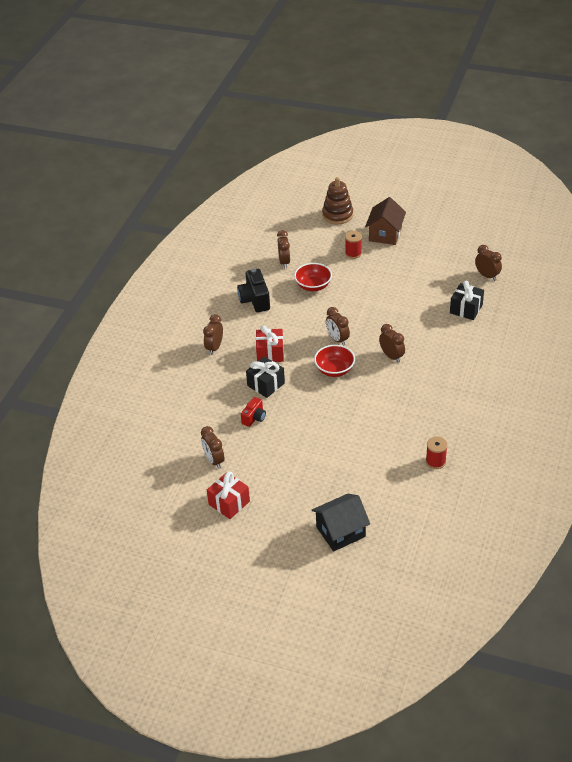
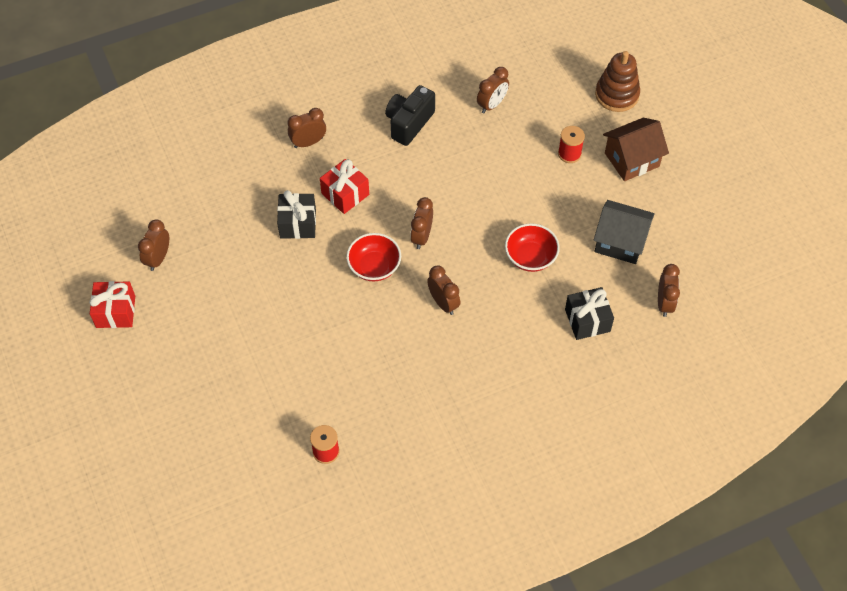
camera: 45 degrees right, 15 degrees up
(254, 418) = (243, 248): red camera -> none
(313, 286) = (481, 156): red bowl -> red bowl (530, 257)
(340, 532) = (157, 433): black house -> black house (620, 242)
(391, 356) = (443, 303): brown clock -> brown clock turned 45 degrees counterclockwise

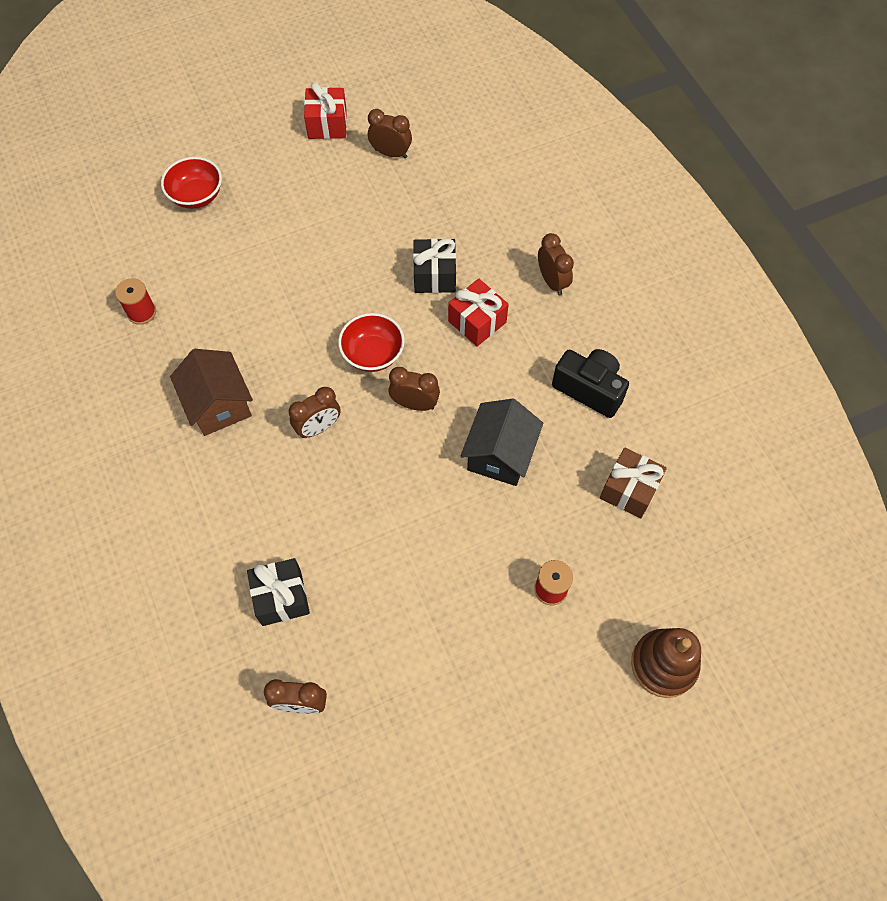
camera: 90 degrees right, 5 degrees up
(492, 104) = (629, 490): brown clock -> brown gift
(530, 257) = (381, 530): red bowl -> red bowl (197, 196)
(620, 242) = (402, 649): black house -> black house (500, 454)
(632, 160) = (544, 677): brown house -> brown house (219, 405)

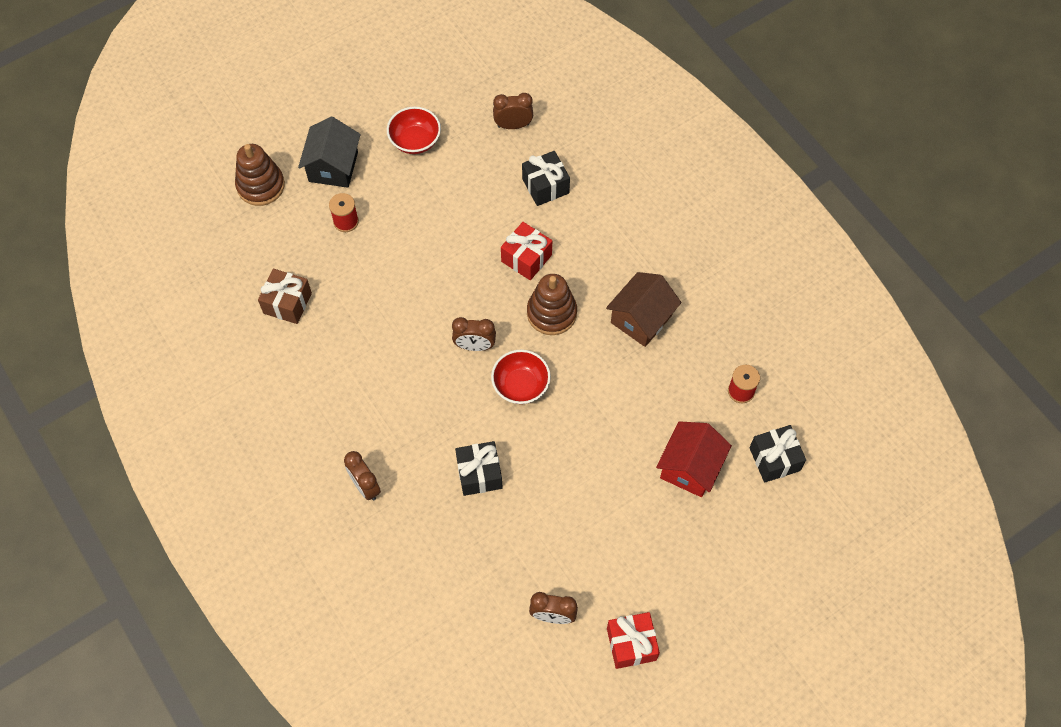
camera: 170 degrees right, 0 degrees up
(137, 245) = (774, 459): none -> black gift
(197, 196) = (739, 526): red bowl -> red bowl (415, 141)
(219, 405) = (641, 319): brown house -> brown house turned 75 degrees clockwise
(223, 250) = (690, 467): none -> red house
(318, 427) = (551, 313): brown clock -> brown stacking toy
(477, 321) = (432, 432): red gift -> red gift (526, 258)
(500, 454) = (396, 315): black house -> black house (333, 167)
(589, 389) = (324, 383): black camera -> none

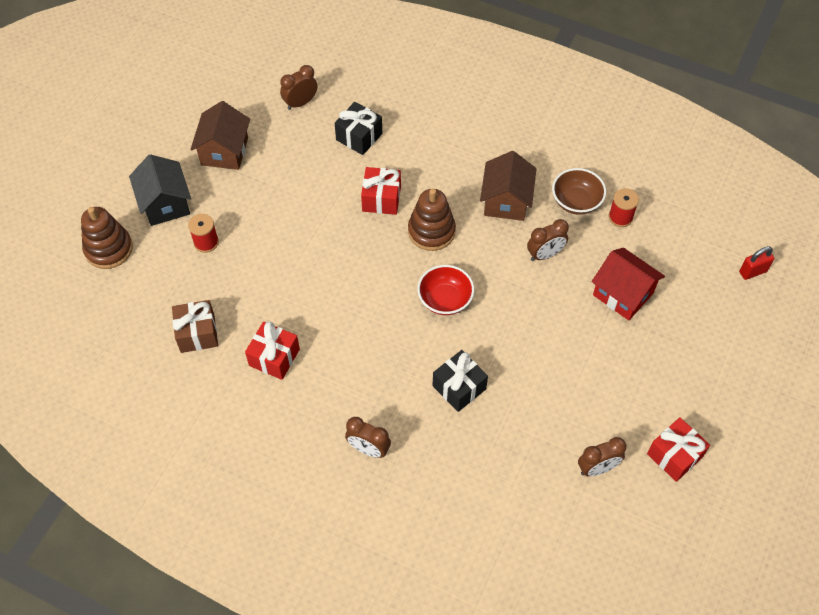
camera: 30 degrees left, 5 degrees down
(338, 359) = (274, 357): none -> red gift
(415, 141) = (224, 151): red bowl -> brown house
(474, 346) = (385, 288): brown clock -> brown clock (545, 254)
(690, 467) = (623, 294): red house -> red house turned 45 degrees counterclockwise
(708, 354) = (576, 201): none -> brown bowl
(774, 459) = (681, 255): black gift -> none
(834, 513) = (752, 271): none -> red padlock

